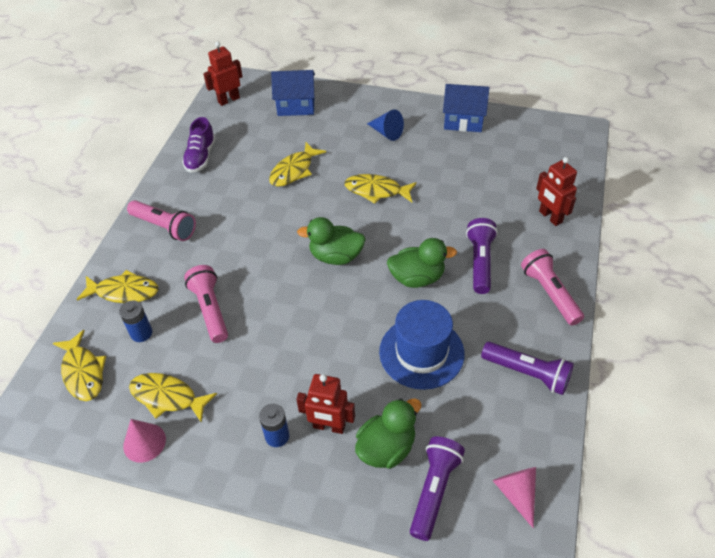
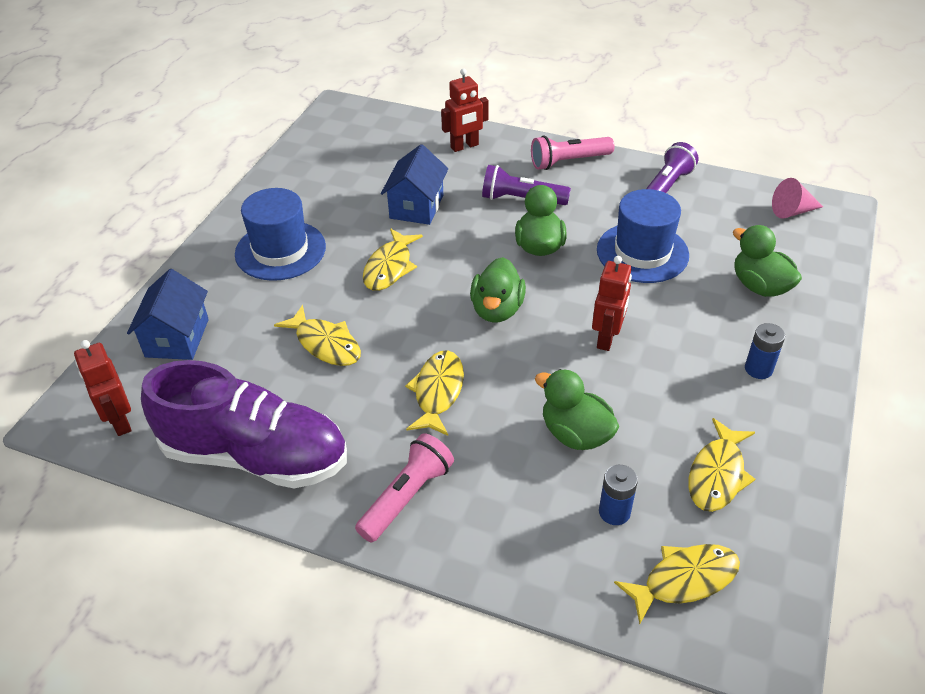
camera: 85 degrees left, 5 degrees down
(124, 292) = (535, 541): yellow fish -> yellow fish (438, 392)
(144, 442) = (785, 495): pink cone -> none
(201, 157) = (255, 455): purple shoe -> purple shoe, size x2.02
(210, 309) = (575, 434): pink flashlight -> green duck
(329, 426) = (740, 327): red robot -> red robot (607, 338)
(386, 133) = (280, 250): blue cone -> blue hat
(434, 490) = (799, 259): purple flashlight -> none
(463, 120) = (284, 185): blue house -> blue house (416, 207)

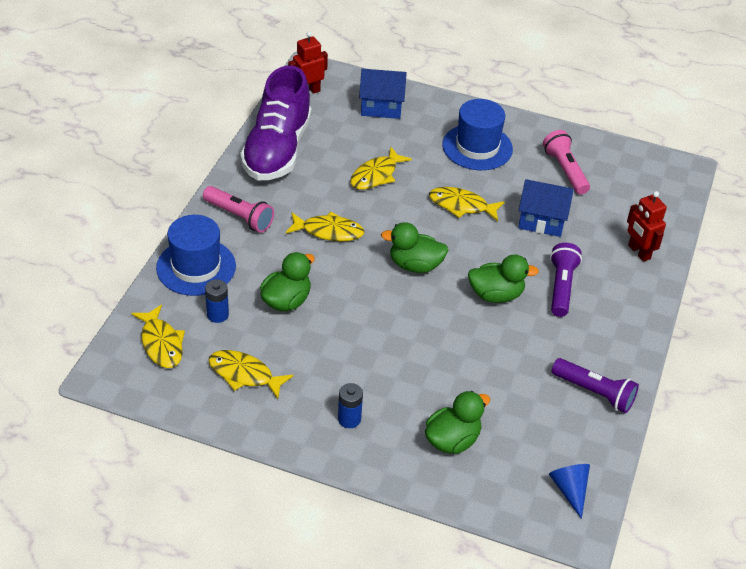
camera: 85 degrees right, 0 degrees up
(568, 161) = (627, 324): pink flashlight -> pink flashlight (565, 170)
(607, 338) = (384, 328): red robot -> none
(642, 252) = (493, 363): blue hat -> blue hat (196, 267)
(792, 211) = (570, 490): pink cone -> blue cone

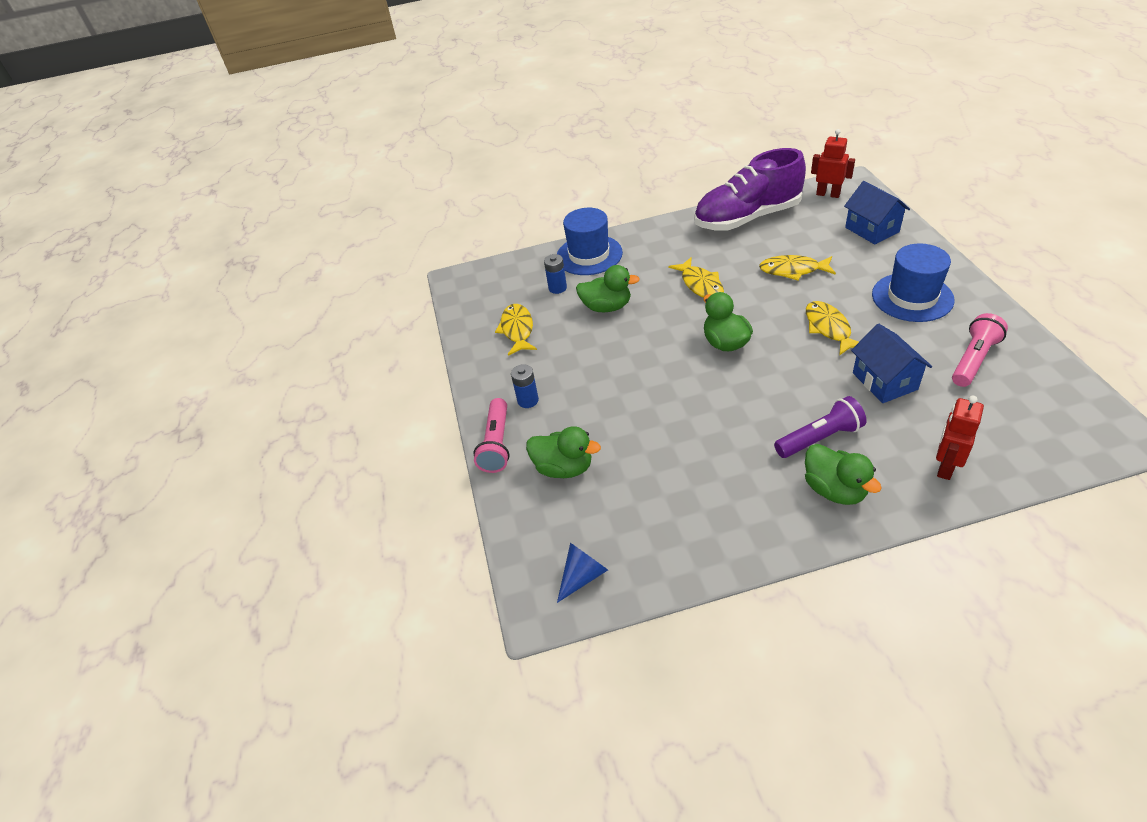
camera: 65 degrees right, 0 degrees up
(161, 343) = (506, 282): yellow fish -> none
(239, 217) = (659, 243): pink flashlight -> pink flashlight (496, 444)
(496, 295) = (754, 404): green duck -> green duck (834, 490)
(594, 393) = (717, 532): purple flashlight -> none

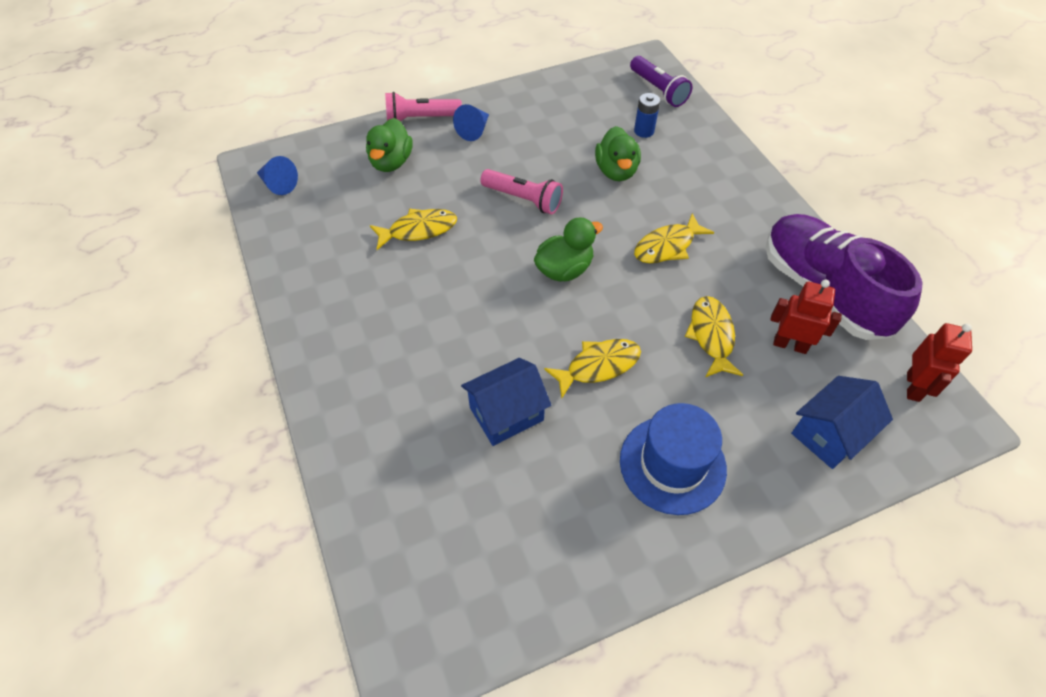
camera: 75 degrees right, 10 degrees up
(517, 330) = (573, 111): yellow fish -> yellow fish (419, 230)
(528, 400) = (474, 130): blue battery -> blue cone
(589, 255) = (708, 149): blue hat -> none
(820, 438) = (418, 346): purple flashlight -> purple flashlight (658, 90)
(834, 490) = (349, 354): green duck -> none
(945, 466) = (372, 455): red robot -> red robot (790, 345)
(973, 359) = (549, 517): pink flashlight -> pink flashlight (523, 199)

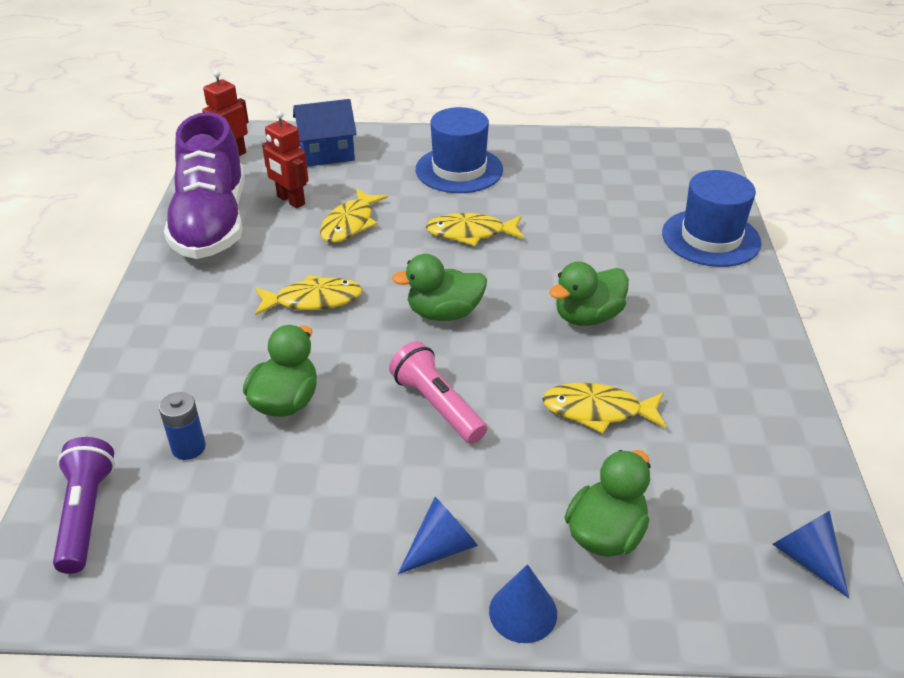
camera: 155 degrees left, 15 degrees down
(365, 452) = (711, 238): none -> blue hat
(421, 118) = (523, 612): pink flashlight -> blue cone
(453, 306) = (587, 317): none -> green duck
(506, 413) = (574, 227): blue house -> none

